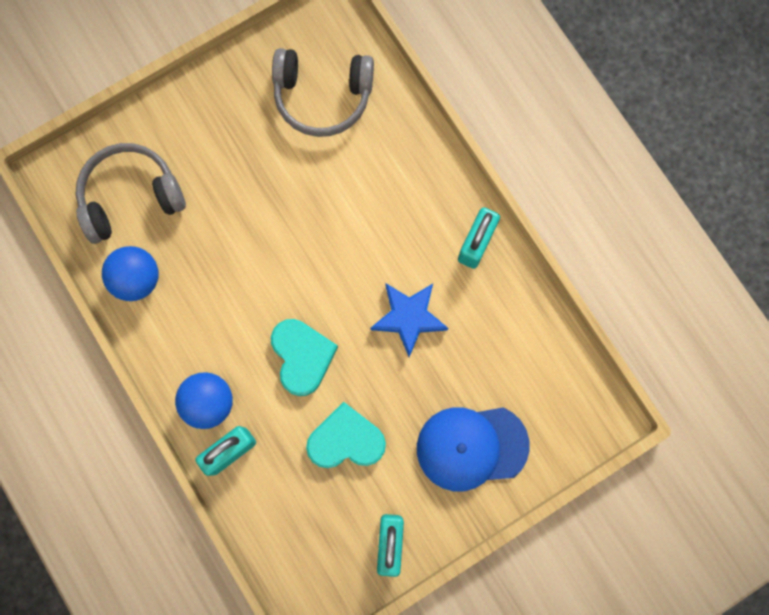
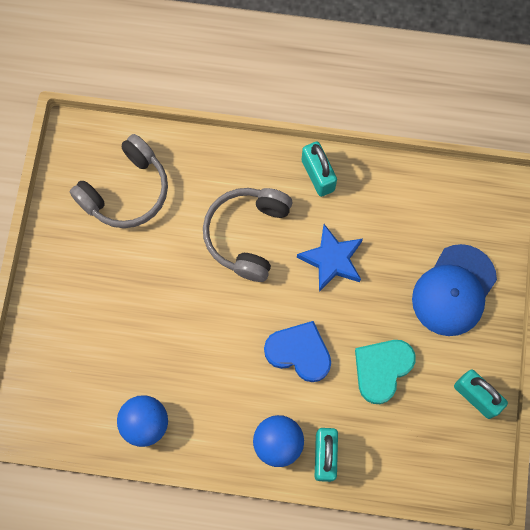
camera: 50 degrees left, 5 degrees down
(131, 197) = (80, 380): grey headphones -> grey headphones (247, 235)
(302, 356) = (299, 352): turquoise heart -> blue heart

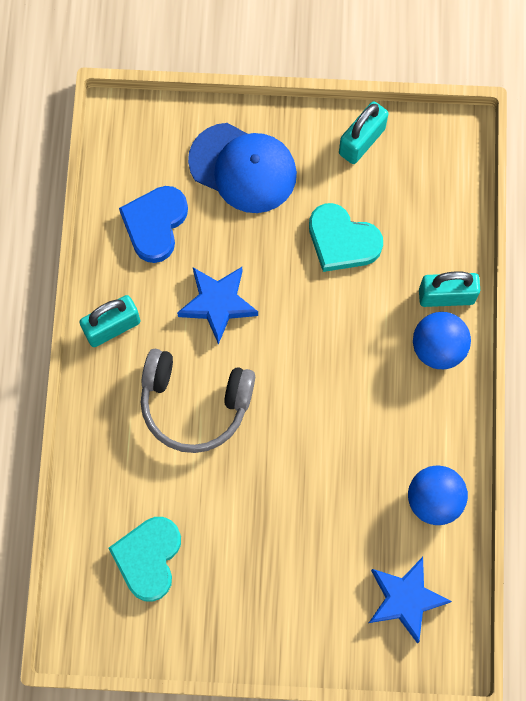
camera: 95 degrees left, 0 degrees up
(66, 389) = (405, 599): none -> blue star
(126, 191) = (148, 558): grey headphones -> turquoise heart
(299, 352) = (332, 332): blue heart -> blue heart (155, 224)

